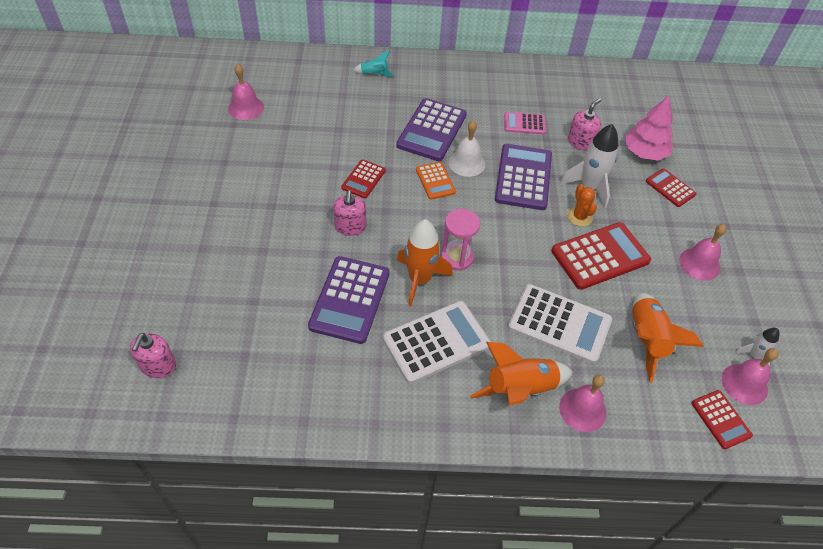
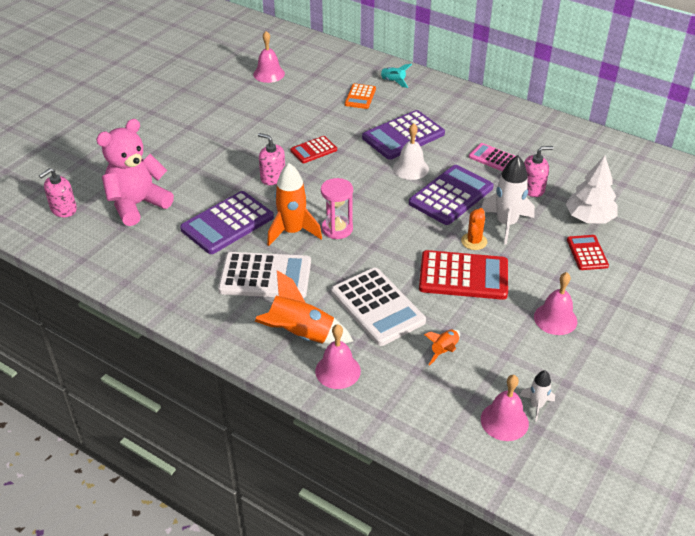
camera: 35 degrees right, 10 degrees down
(237, 321) = (137, 204): none -> pink teddy bear
(350, 227) = (273, 177): pink soap dispenser -> pink soap dispenser turned 90 degrees clockwise
(435, 181) = (371, 171): orange calculator -> orange calculator (360, 97)
(644, 153) = (589, 218): pink tree -> white tree
(647, 340) = (444, 350): orange rocket -> orange rocket, size x0.53
(720, 419) = (453, 434): red calculator -> none

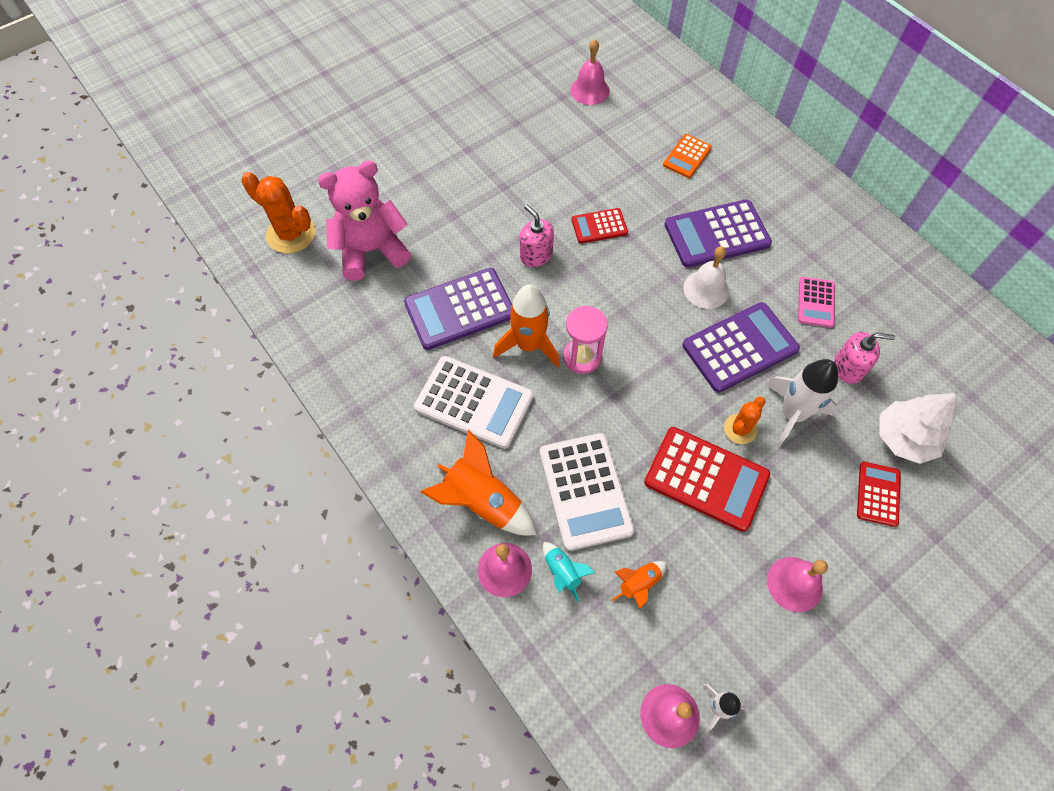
camera: 20 degrees right, 20 degrees up
(63, 209) = (291, 234): pink soap dispenser -> orange cactus
(393, 81) = (737, 142): turquoise rocket -> turquoise rocket (563, 572)
(492, 158) = (816, 302): pink calculator -> pink calculator turned 135 degrees counterclockwise

